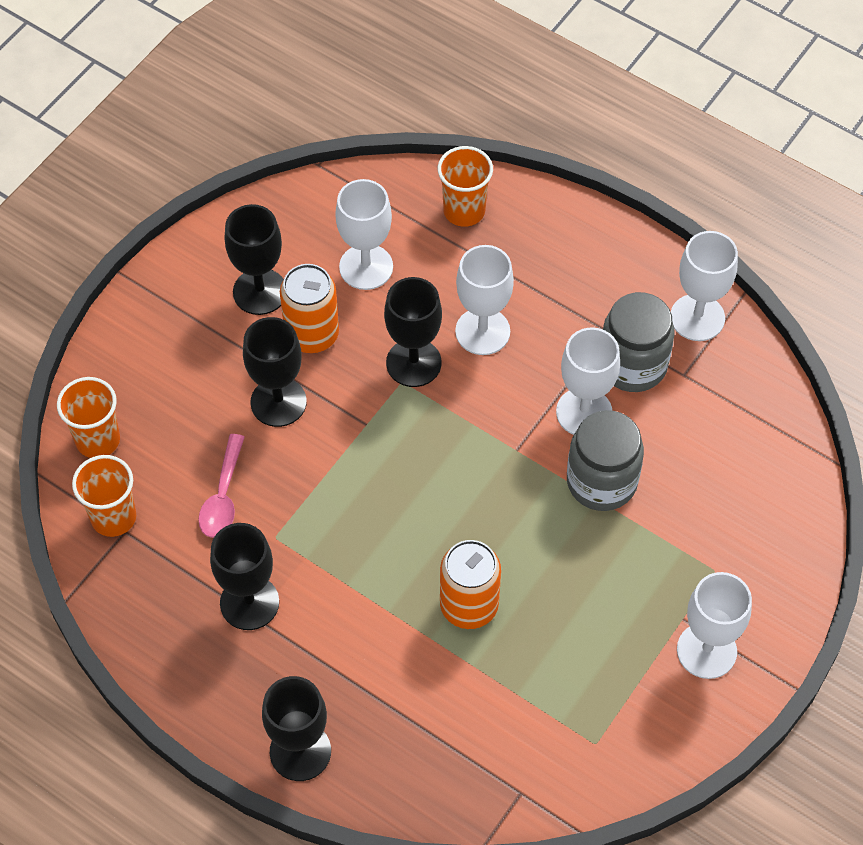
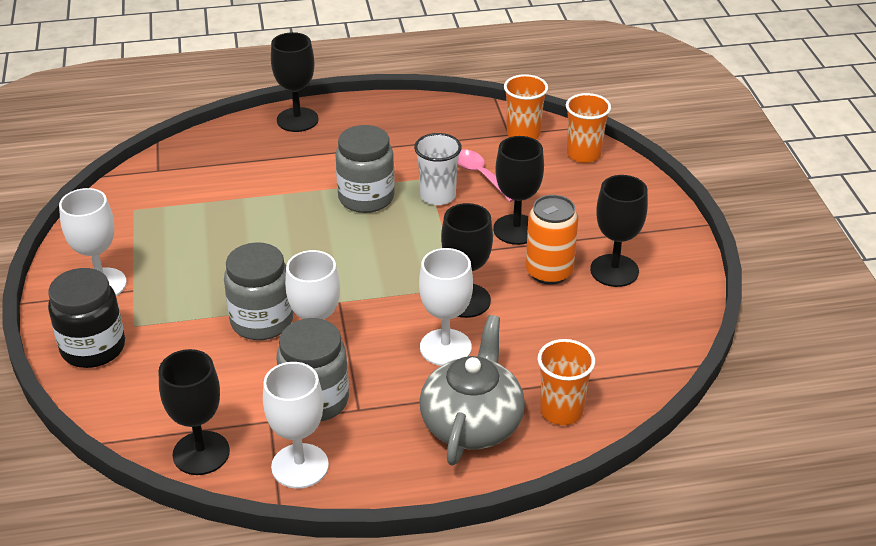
camera: 135 degrees right, 20 degrees down
(249, 602) = (402, 149): black goblet -> black goblet (201, 453)
(294, 504) = (437, 196): none -> white cup
(360, 560) = (366, 198): none -> grey jar
(366, 267) = (573, 329): white goblet -> none
(469, 606) = (277, 217): orange can -> none
(538, 253) = (472, 423): none -> grey teapot
(769, 571) = (93, 348): none -> black jar

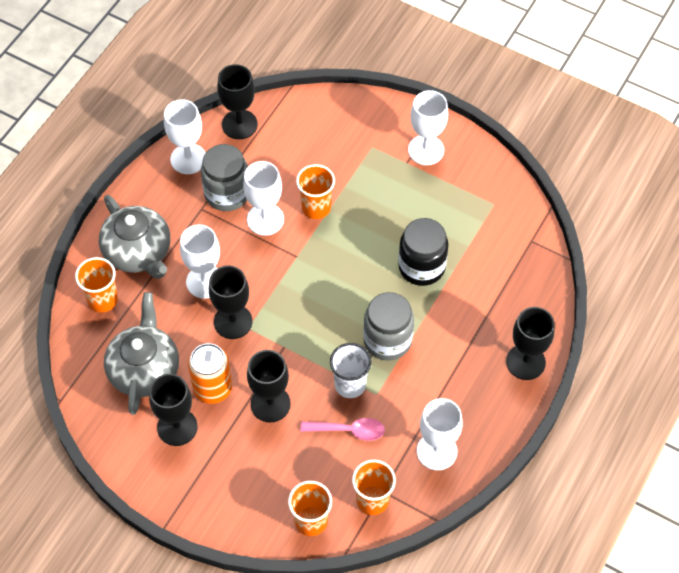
camera: 130 degrees right, 20 degrees up
(93, 348) = (369, 119): black jar -> black jar (421, 267)
(262, 321) = (316, 207): grey jar -> orange cup
(438, 125) = (437, 451): none -> white goblet
(591, 328) = (144, 369): none -> grey teapot

